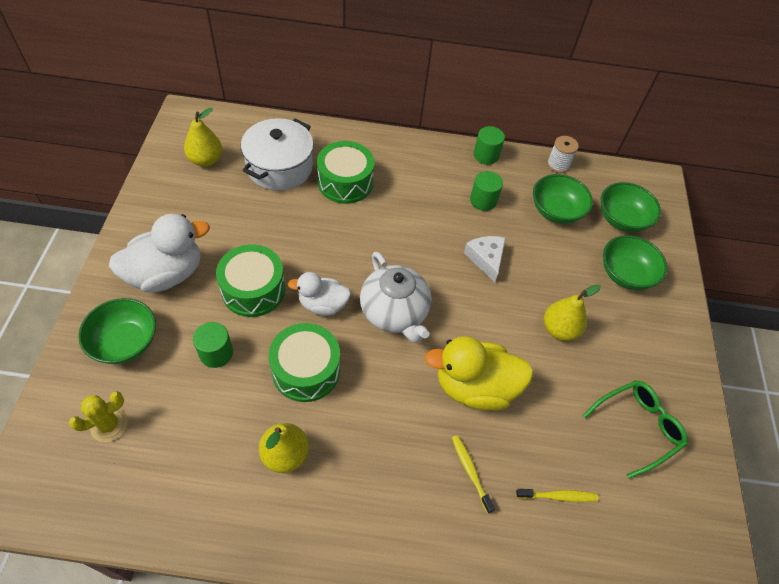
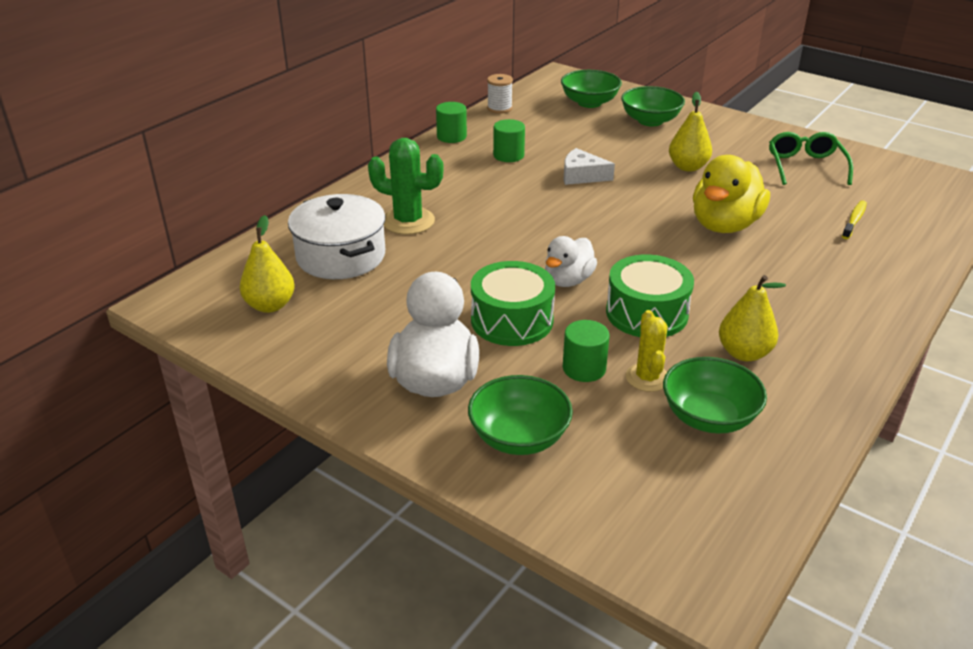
camera: 55 degrees left, 20 degrees down
(109, 425) = (637, 476): yellow cactus -> yellow cactus (647, 378)
(345, 182) = (408, 221): green drum -> green cactus
(394, 313) = (610, 241): white teapot -> none
(470, 472) = (812, 254): yellow toothbrush -> none
(556, 211) = (554, 127): green bowl -> green bowl (709, 417)

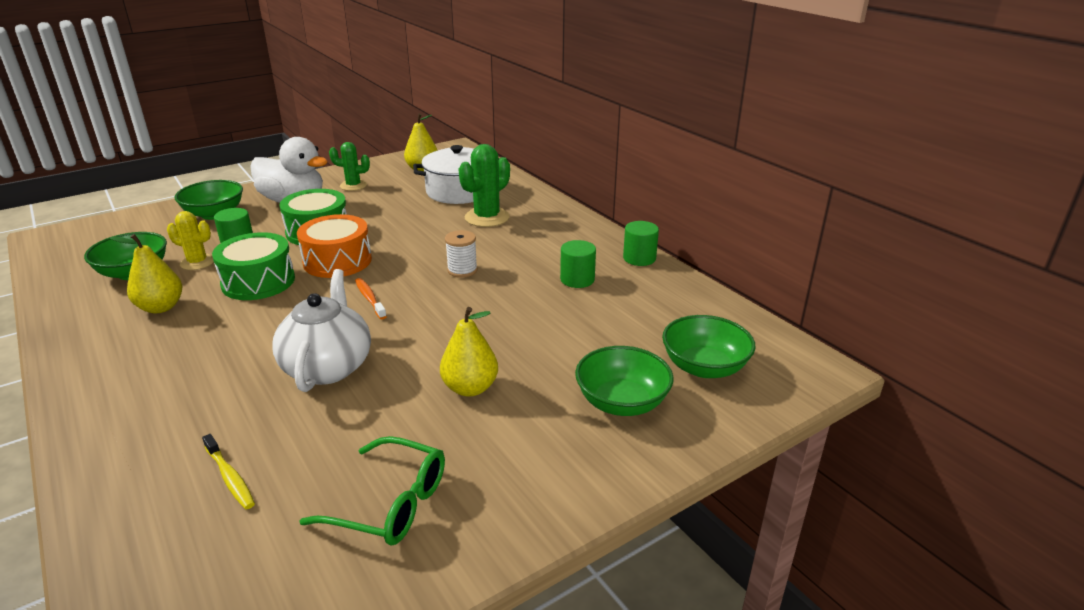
camera: 110 degrees right, 5 degrees down
(356, 346) = (353, 185): none -> green cactus
(499, 108) = (705, 298): white spool -> white spool (462, 270)
(568, 280) = (337, 261): white duck -> orange drum
(582, 176) = (503, 310): white cheese -> none
(619, 238) = (370, 299): none -> orange toothbrush
(724, 225) = (328, 367): yellow duck -> white teapot

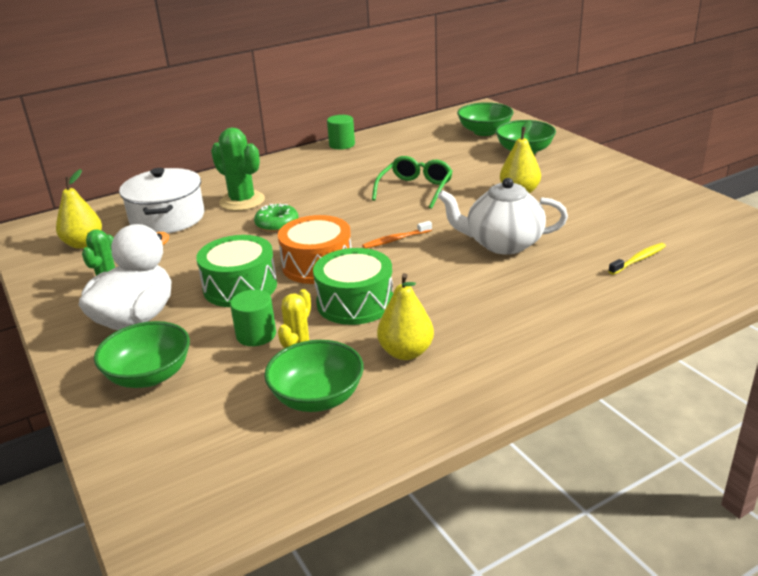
camera: 85 degrees left, 0 degrees up
(390, 503) = (637, 206): green glasses -> green glasses (415, 189)
(430, 237) = (277, 224): none -> green donut
(462, 270) = (349, 205): white spool -> none
(577, 279) = (372, 164): green cylinder -> none

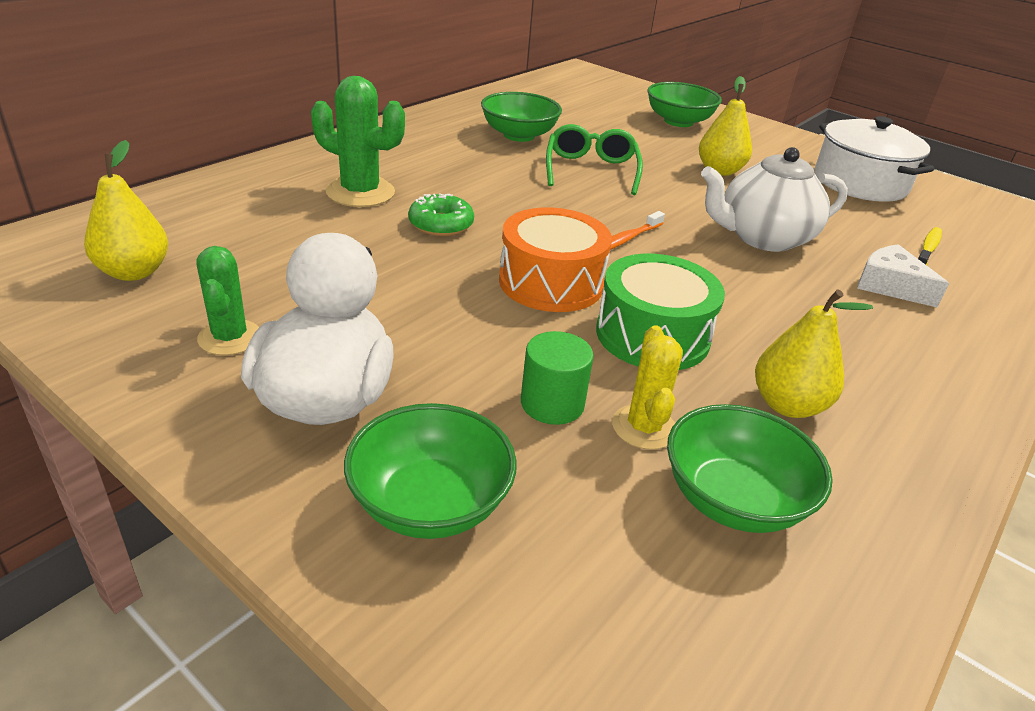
camera: 25 degrees left, 5 degrees up
(167, 218) = (257, 222): white pot -> white pot (860, 183)
(240, 287) = (462, 325): green drum -> none
(342, 145) = (442, 112): green cylinder -> none
(484, 132) = (610, 98): green bowl -> green bowl (519, 135)
(572, 284) = (890, 286): none -> white cheese

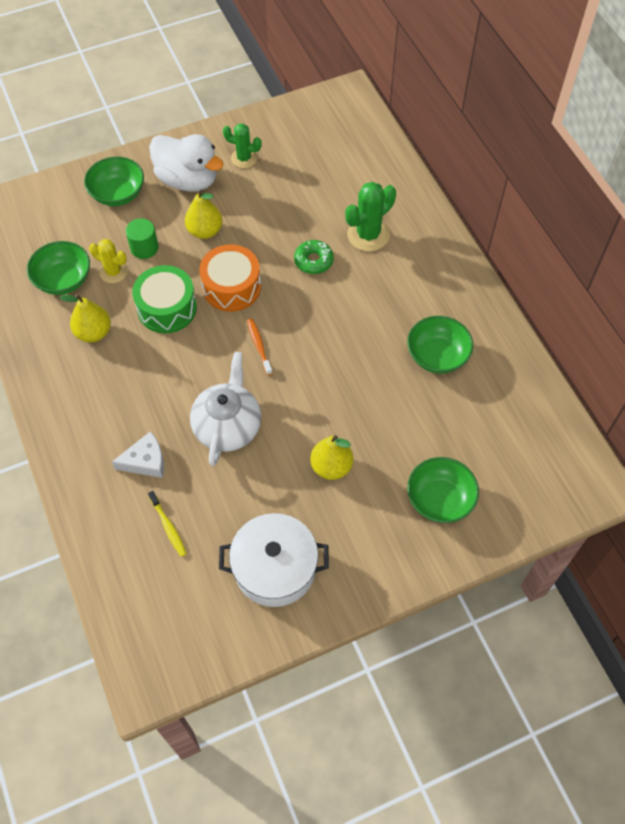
camera: 120 degrees right, 25 degrees up
(134, 272) = (312, 134): yellow pear -> yellow pear (205, 231)
(591, 170) = (361, 375): green glasses -> none

